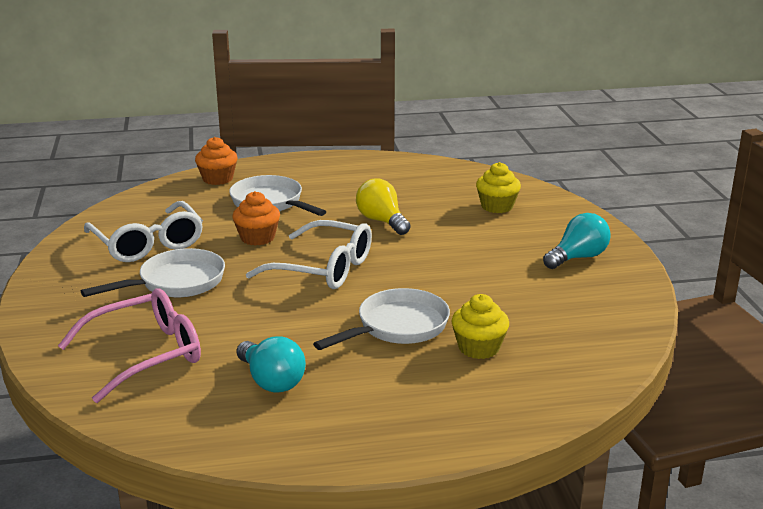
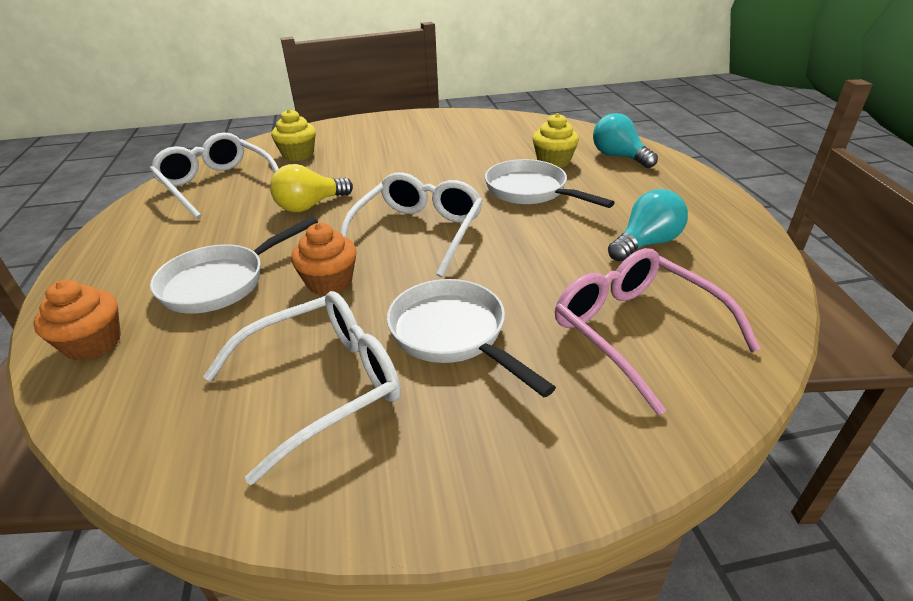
camera: 90 degrees left, 10 degrees up
(429, 181) = (217, 185): none -> white glasses
(578, 257) = (406, 129): turquoise light bulb -> turquoise light bulb (618, 157)

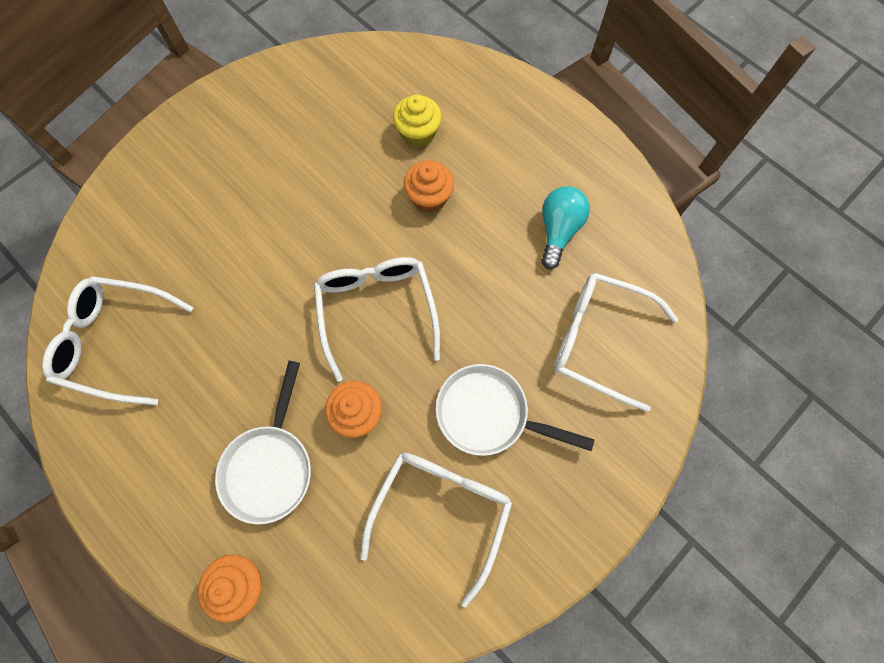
camera: 35 degrees left, 35 degrees up
(298, 155) = (150, 245): yellow cupcake -> none
(310, 206) = (247, 325): yellow light bulb -> none
(530, 191) = (429, 197): white pan -> orange cupcake
(618, 157) = (471, 96): turquoise light bulb -> none
(636, 332) = (600, 340): pink glasses -> white glasses

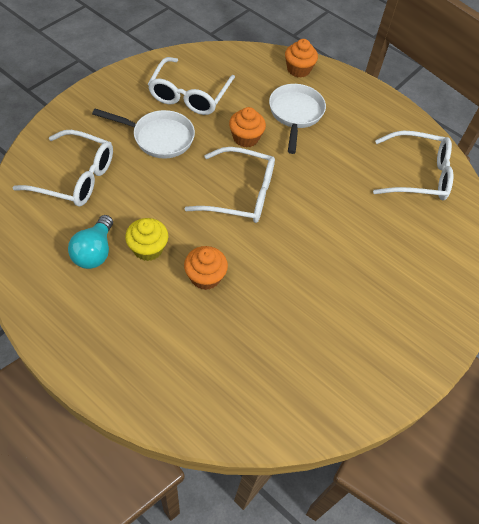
camera: 170 degrees right, 15 degrees down
(377, 311) = (240, 194): white glasses -> white glasses turned 60 degrees counterclockwise
(418, 133) = (219, 337): yellow cupcake -> yellow cupcake (148, 248)

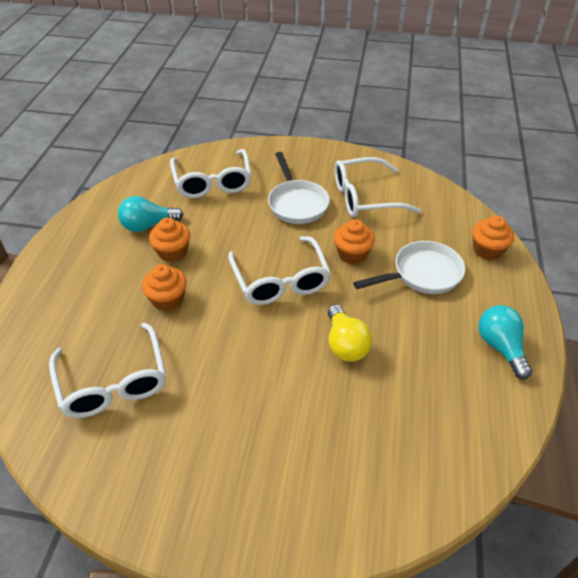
camera: 65 degrees right, 10 degrees down
(148, 248) = (172, 252): yellow cupcake -> orange cupcake
(329, 191) = (345, 344): none -> yellow light bulb
(382, 118) = (500, 347): none -> turquoise light bulb
(417, 174) = (447, 416): white glasses -> white glasses (113, 381)

